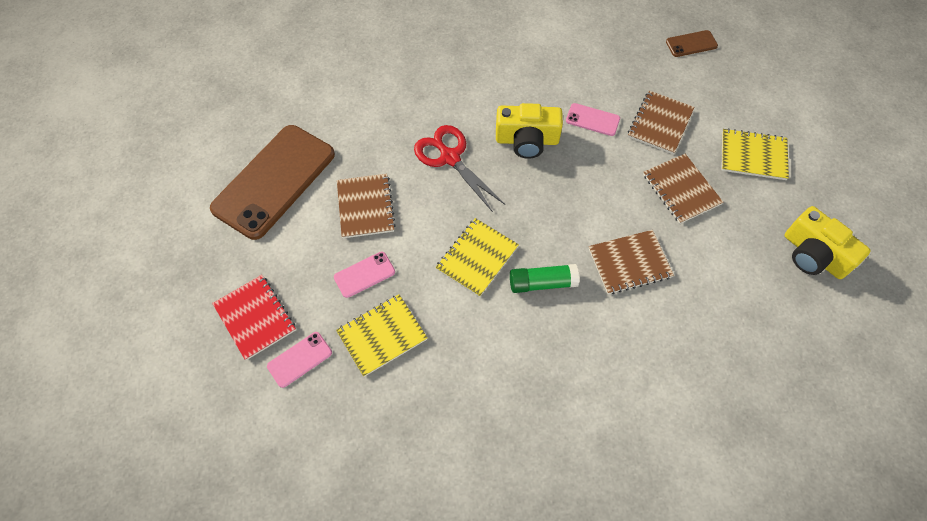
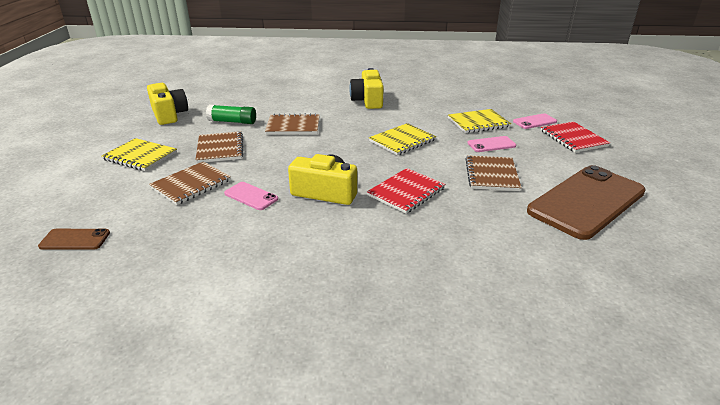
camera: 165 degrees left, 30 degrees down
(450, 157) = (406, 192): red scissors -> red notebook
(542, 283) = (360, 126): green glue stick -> green glue stick (232, 122)
(561, 375) = (368, 100): none -> yellow camera

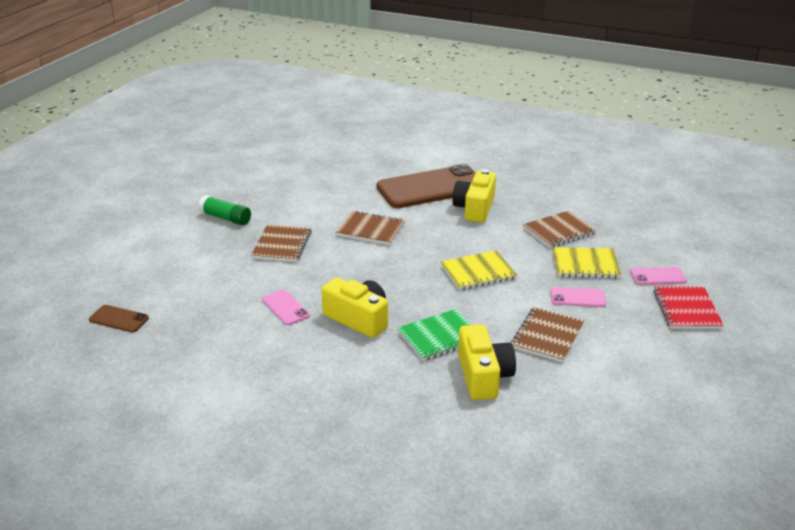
camera: 20 degrees right, 0 degrees up
(140, 156) = (203, 239): yellow notebook -> none
(169, 114) = (250, 190): yellow camera -> yellow camera (483, 376)
(191, 184) = (237, 282): brown notebook -> brown notebook (559, 231)
(232, 122) = (310, 212): green glue stick -> green glue stick (225, 218)
(406, 192) = (440, 336): red notebook -> green notebook
(586, 201) = (628, 391): brown phone -> brown phone (431, 188)

